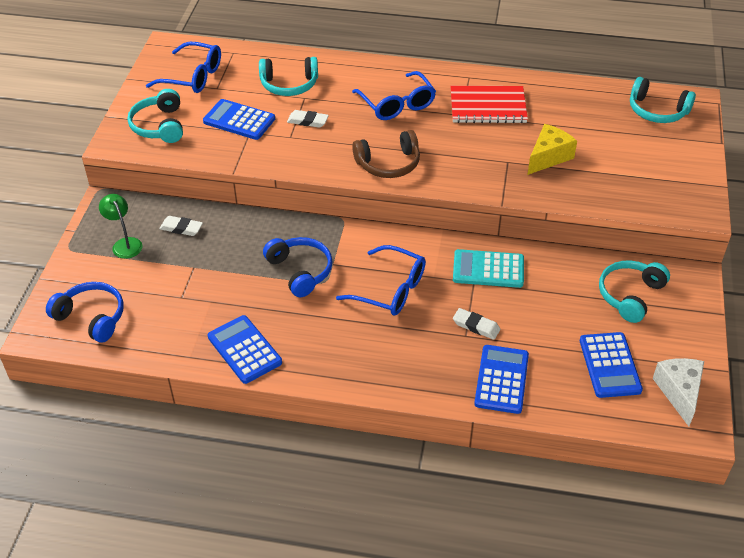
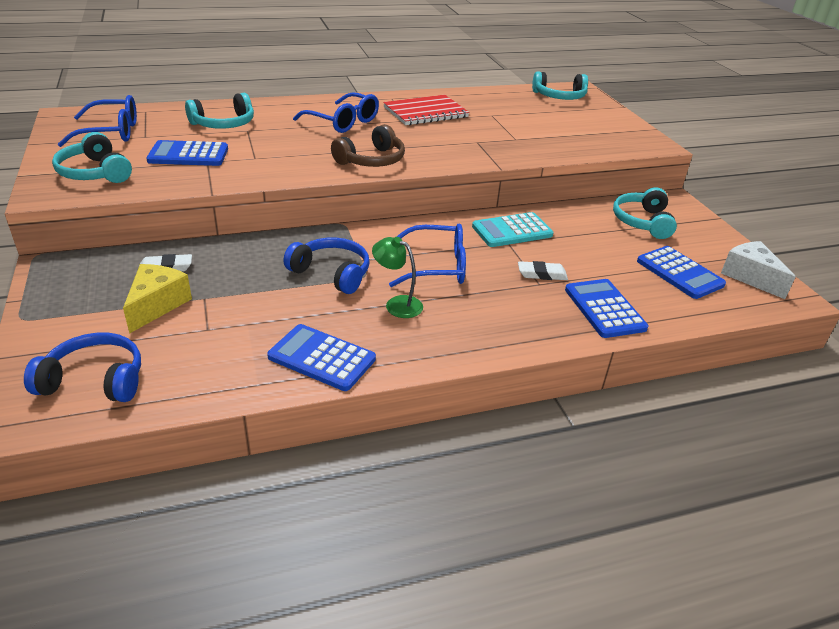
camera: 30 degrees left, 10 degrees down
(125, 244) = (100, 297): green lamp -> green lamp (397, 304)
(307, 121) = (264, 145): white eraser -> none
(548, 157) = (507, 134): yellow cheese -> yellow cheese (157, 305)

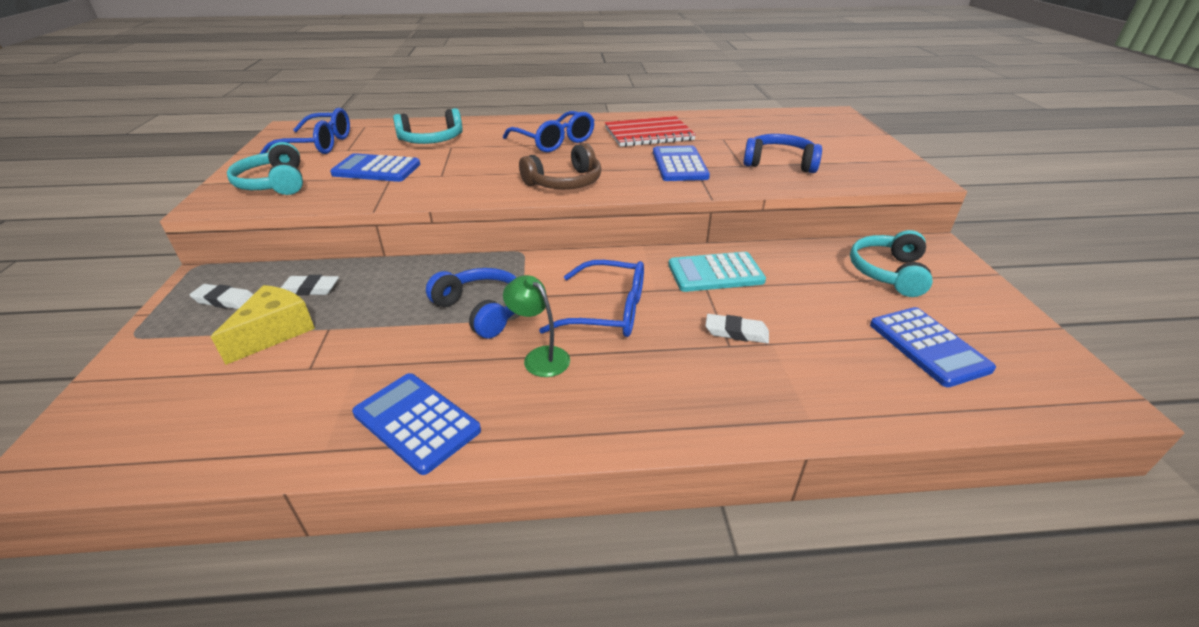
camera: 15 degrees right, 0 degrees up
(90, 283) = (225, 300): none -> white eraser
(95, 380) = (152, 422): blue headphones -> blue headphones (779, 163)
(559, 97) = (810, 121): turquoise headphones -> none
(604, 309) = (809, 390): blue calculator -> blue calculator (679, 165)
(750, 277) = (1034, 361): white cheese -> none

